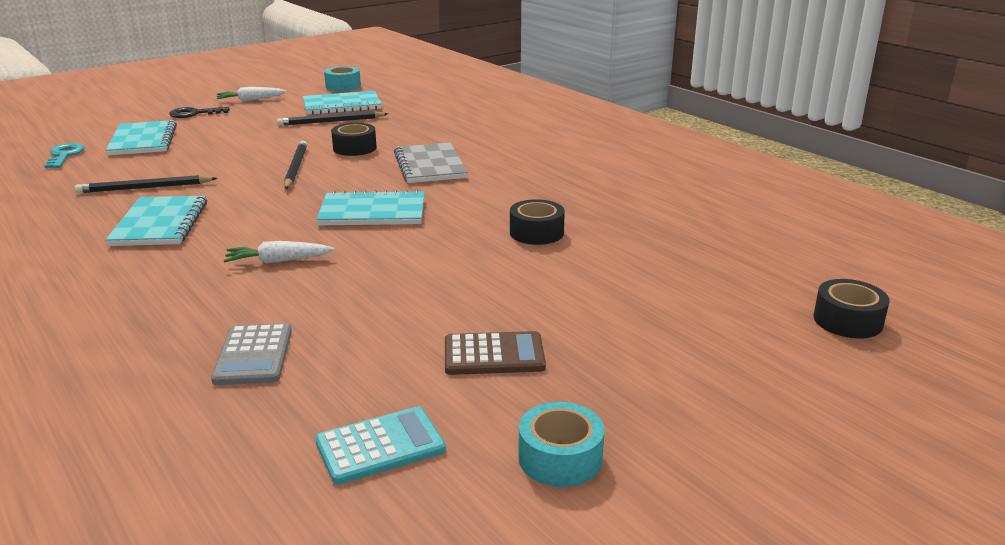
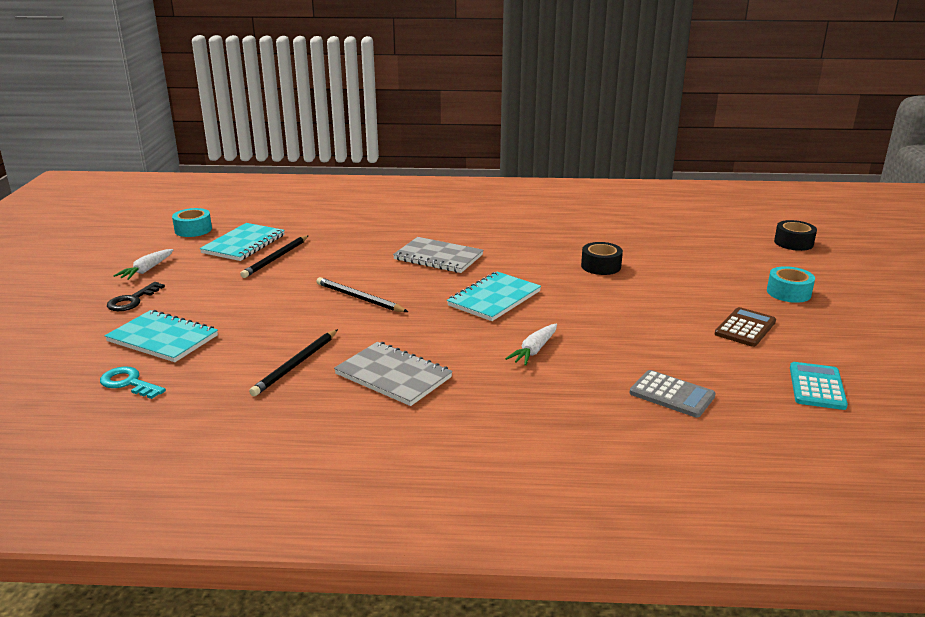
camera: 50 degrees left, 0 degrees up
(160, 224) = (393, 376): turquoise notebook -> grey notebook
(354, 148) = (355, 268): black tape -> none
(560, 458) = (864, 347): turquoise tape -> turquoise tape (788, 292)

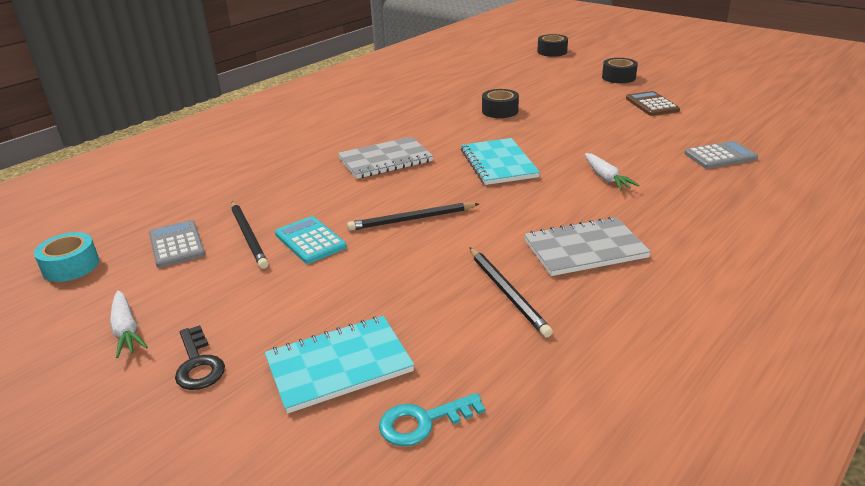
camera: 50 degrees left, 5 degrees up
(244, 244) = (176, 244): turquoise notebook -> grey calculator
(788, 292) = (618, 77): turquoise tape -> black tape
(816, 387) = (747, 115): turquoise calculator -> turquoise calculator (310, 241)

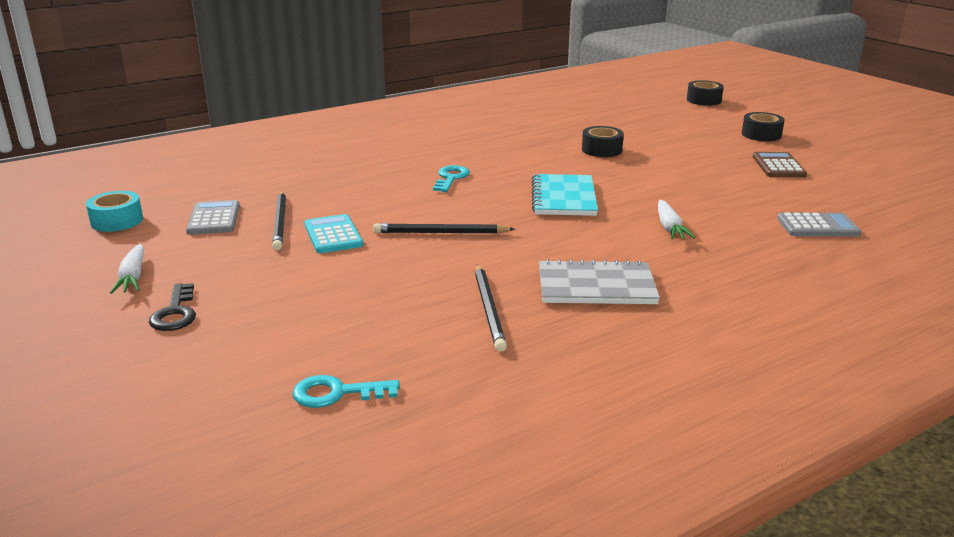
camera: 15 degrees right, 5 degrees down
(339, 365) = (293, 337): turquoise notebook -> none
(385, 160) = (451, 178): grey notebook -> turquoise key

